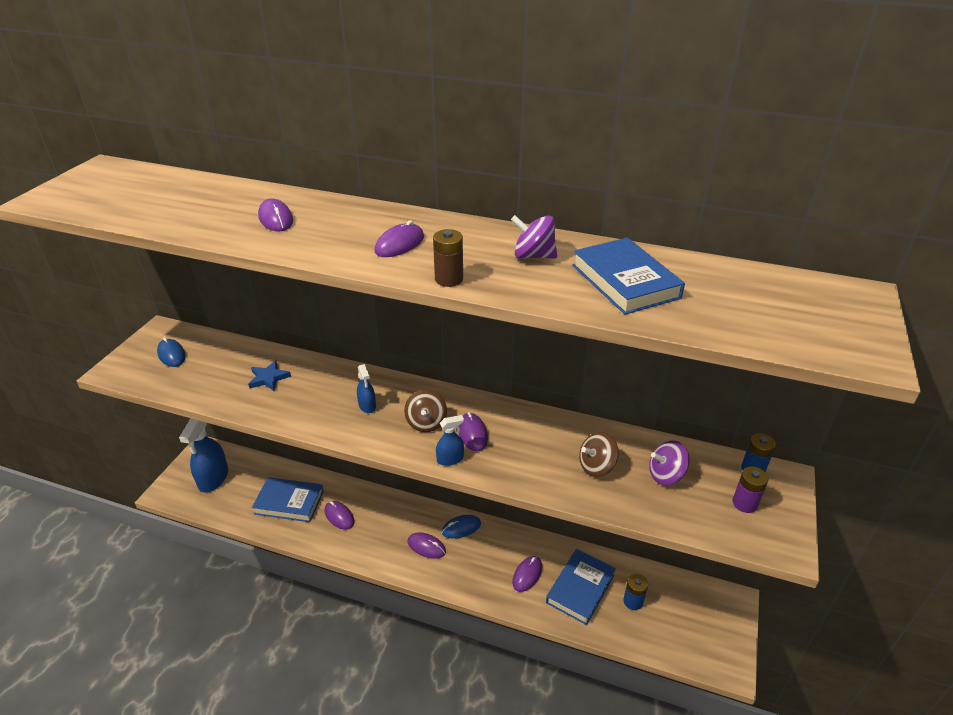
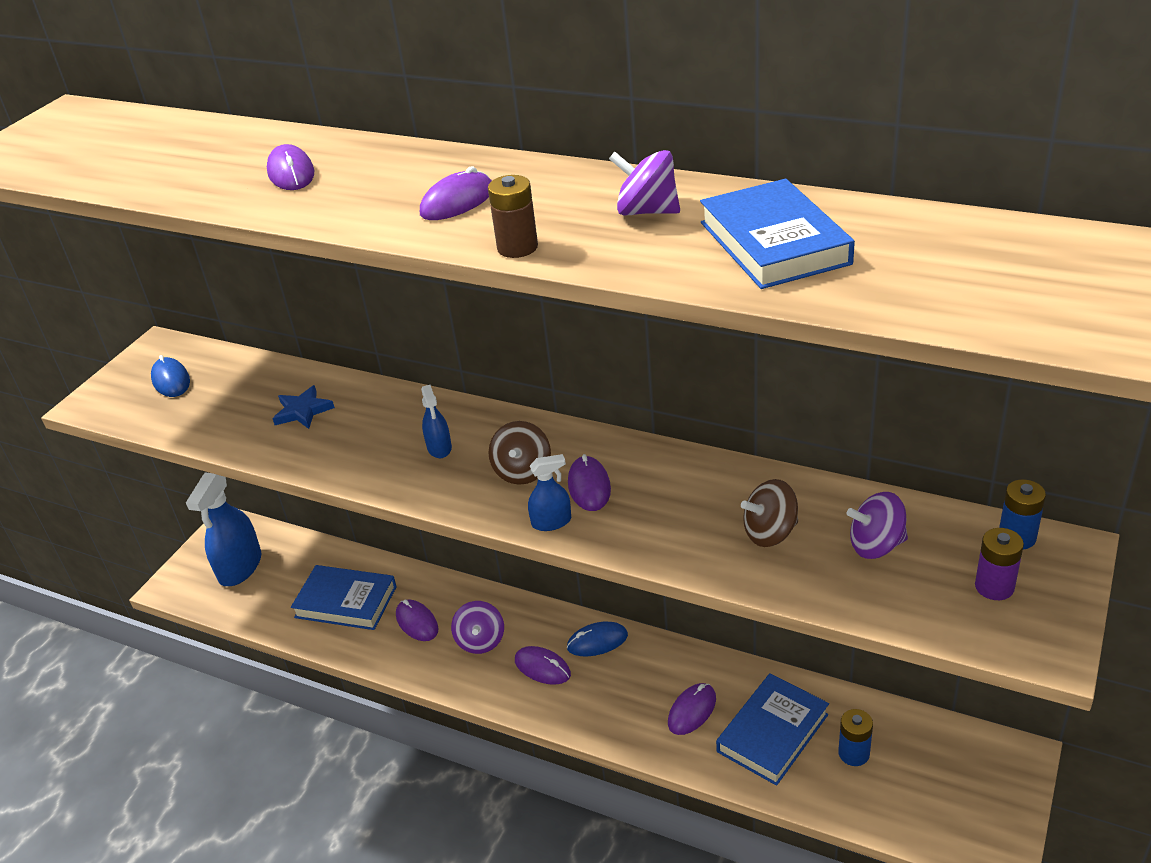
camera: 10 degrees right, 0 degrees up
(383, 528) = (480, 641): none -> purple spinning top

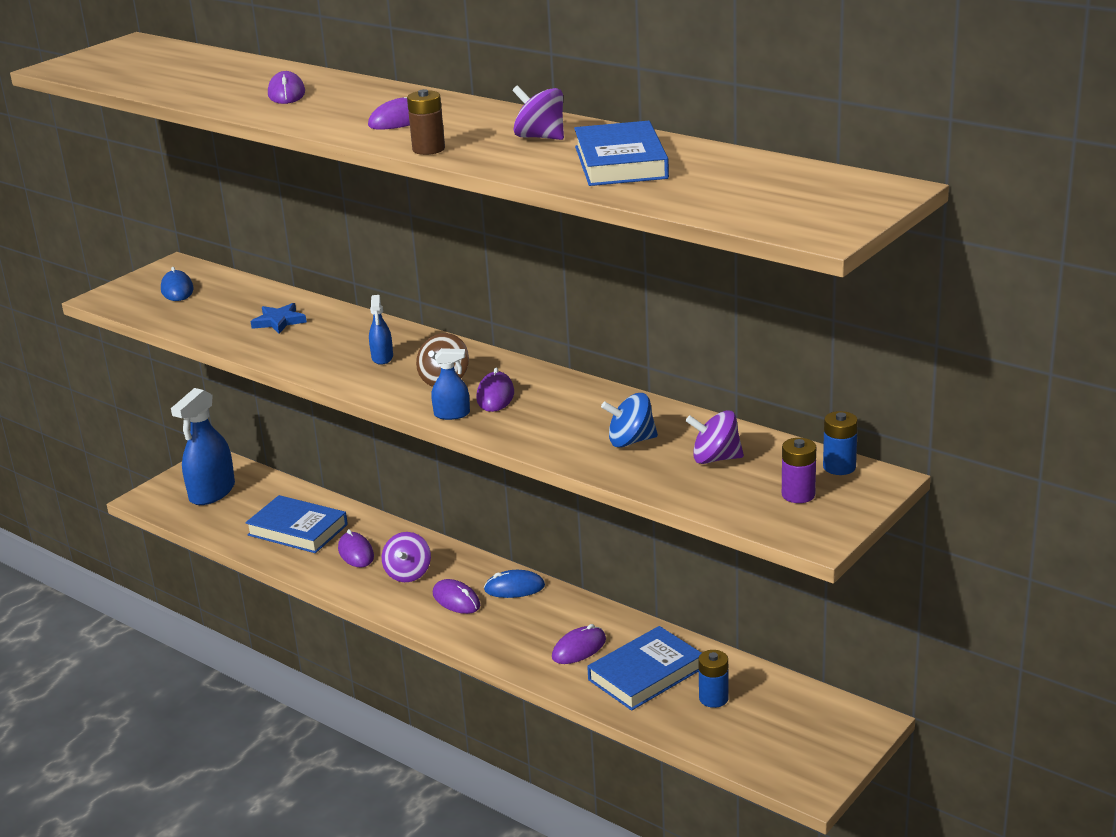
camera: 10 degrees right, 10 degrees down
(770, 533) = (631, 441): brown spinning top -> blue spinning top

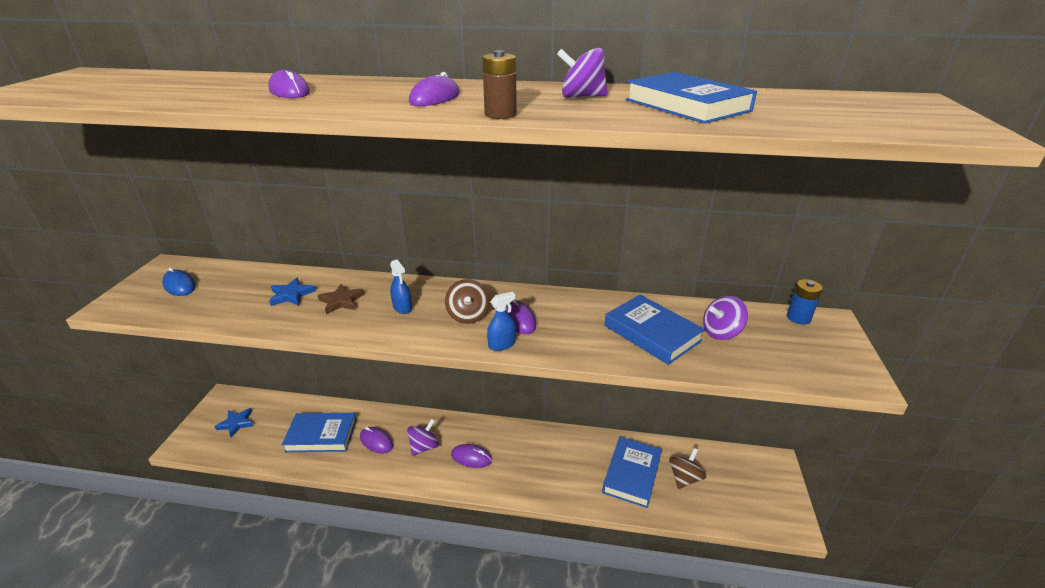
camera: 30 degrees left, 5 degrees up
(212, 492) = (236, 423): blue spray bottle -> blue star
(325, 338) = (341, 301): none -> brown star
(408, 573) = (424, 447): purple spinning top -> purple spinning top turned 120 degrees counterclockwise
(514, 588) = (502, 435): blue mouse -> none
(579, 648) = (577, 469): purple mouse -> none
(631, 441) = (652, 333): blue spinning top -> blue book
(713, 698) = (684, 478): blue battery -> brown spinning top
(798, 495) = (805, 347): purple battery -> none

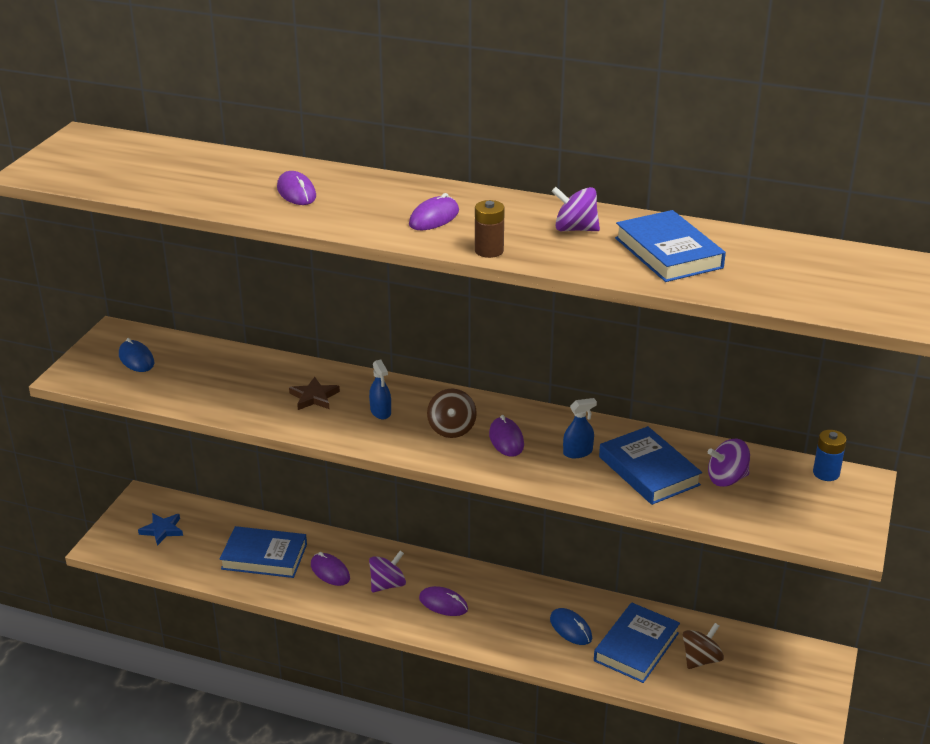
camera: 10 degrees right, 0 degrees up
(291, 295) = (259, 384): blue star -> none
(502, 344) = (482, 464): blue spray bottle -> blue spray bottle (577, 452)
(576, 465) = (570, 629): none -> blue mouse

